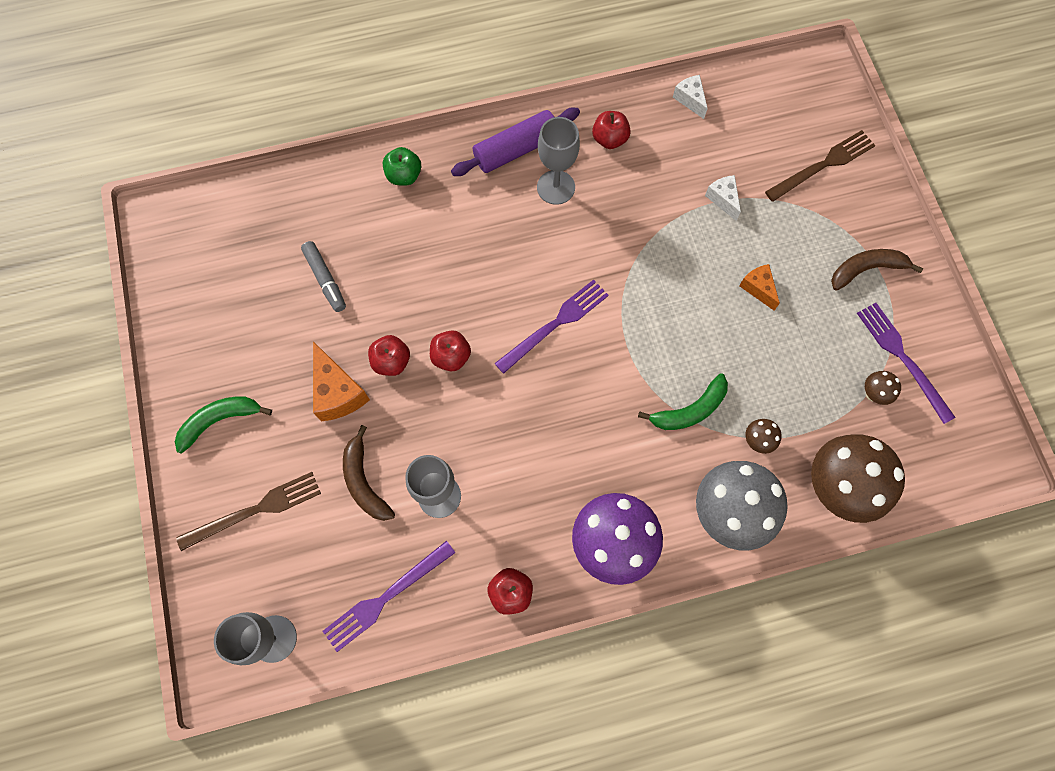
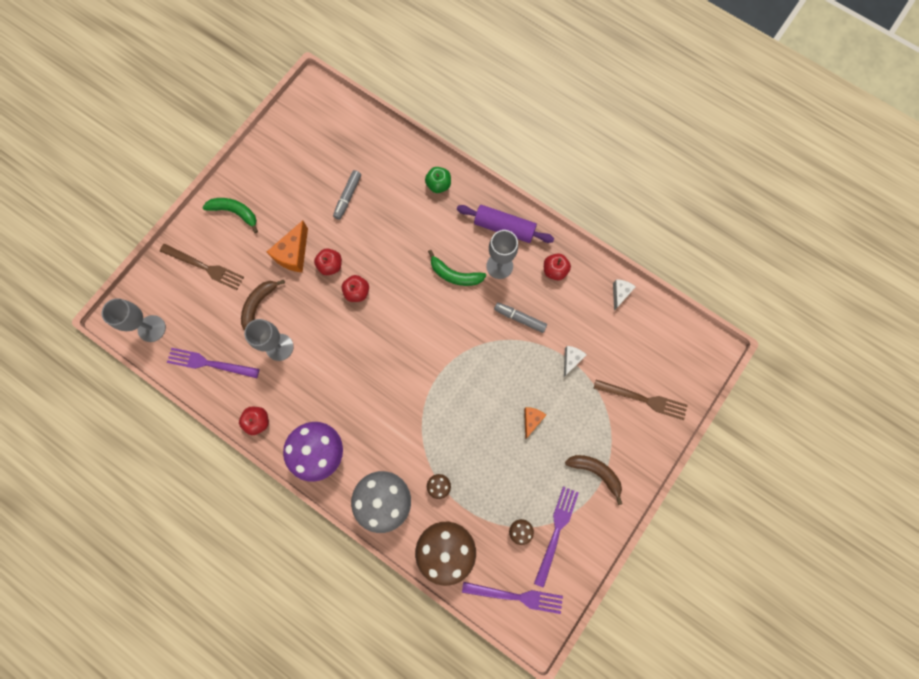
camera: 50 degrees right, 5 degrees up
(555, 324) = (418, 329): purple fork -> purple fork (516, 596)
(633, 213) = (520, 318): none -> grey marker
(689, 410) = (427, 436): green banana -> green banana (454, 275)

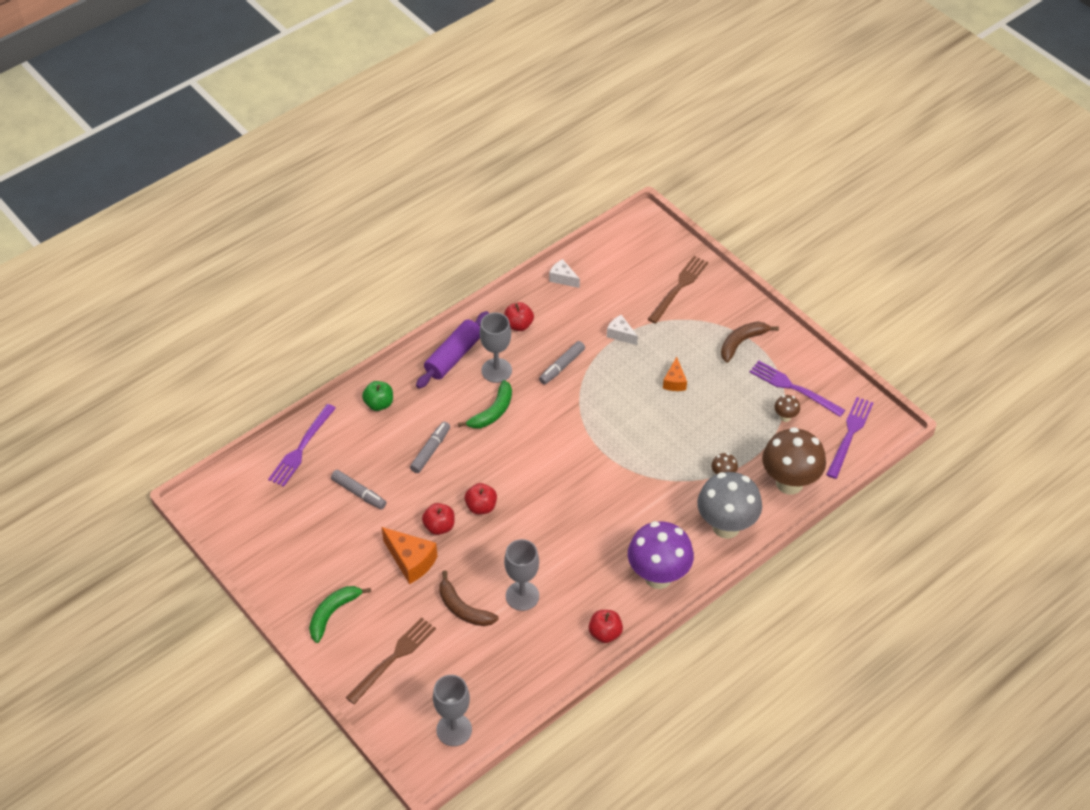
camera: 75 degrees left, 25 degrees down
(210, 363) = (519, 672): purple fork -> purple fork (301, 447)
(402, 237) = (430, 450): none -> grey marker
(531, 420) = (674, 382): orange cheese -> orange cheese turned 120 degrees counterclockwise

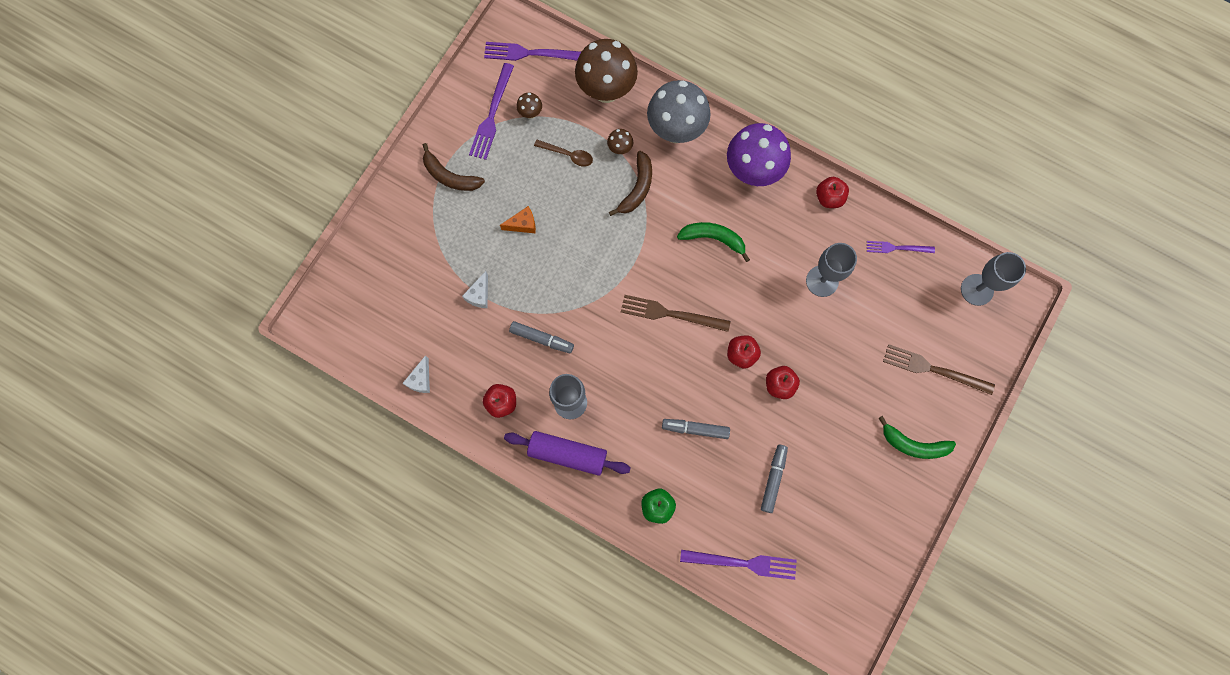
camera: 110 degrees left, 25 degrees up
(411, 561) = (828, 396): orange cheese -> none
(463, 608) = (857, 328): brown banana -> brown banana (637, 188)
(492, 412) = (625, 386): green banana -> green banana (713, 239)
(528, 674) = (897, 248): none -> purple fork
(678, 288) = (396, 257): brown fork -> brown fork (671, 314)
(731, 433) = (568, 155): none -> brown spoon

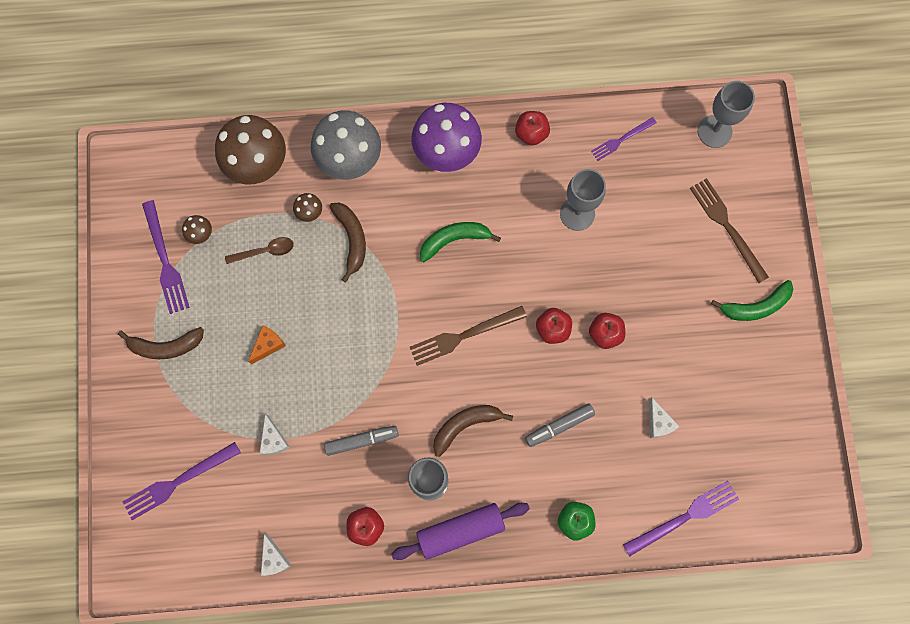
camera: 35 degrees left, 0 degrees up
(531, 53) = (162, 177): purple fork -> purple fork (178, 481)
(625, 380) = (465, 425): none -> brown banana
(773, 479) = (658, 422): grey marker -> white cheese
(934, 369) = (727, 227): brown fork -> brown fork turned 75 degrees clockwise

